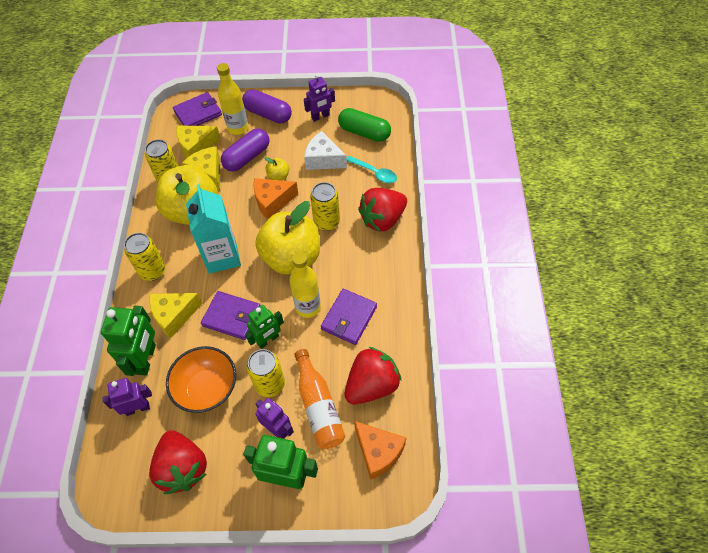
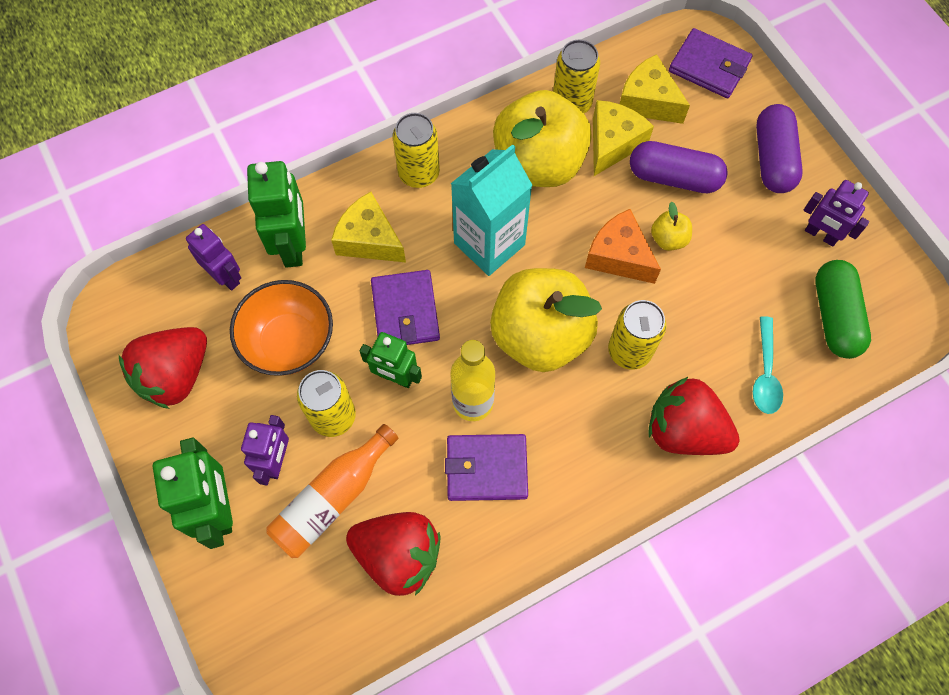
camera: 60 degrees right, 10 degrees up
(146, 359) = (293, 245): green robot -> green robot turned 75 degrees counterclockwise
(238, 128) = (718, 134): yellow bottle -> none
(323, 159) = (740, 284): white cheese -> none
(378, 452) = (305, 614): orange cheese -> none

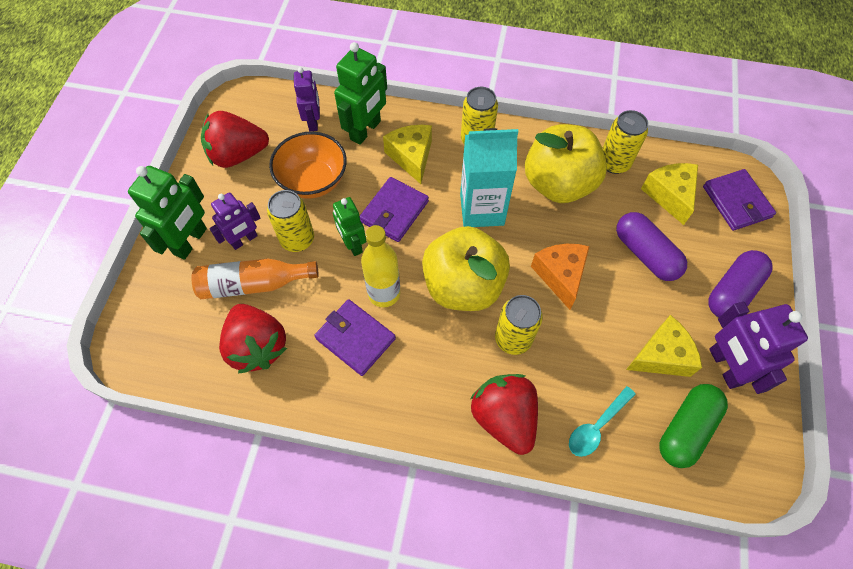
camera: 40 degrees right, 5 degrees down
(613, 143) = (620, 205): yellow cheese -> yellow cheese (661, 356)
(668, 239) = (605, 289): yellow apple -> none
(820, 235) = (725, 367): purple robot -> purple robot, size x1.52

